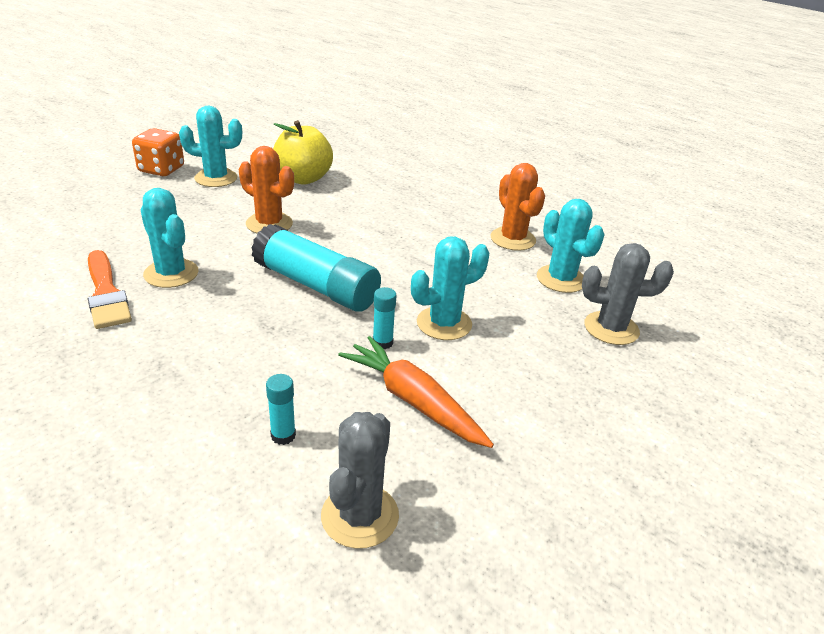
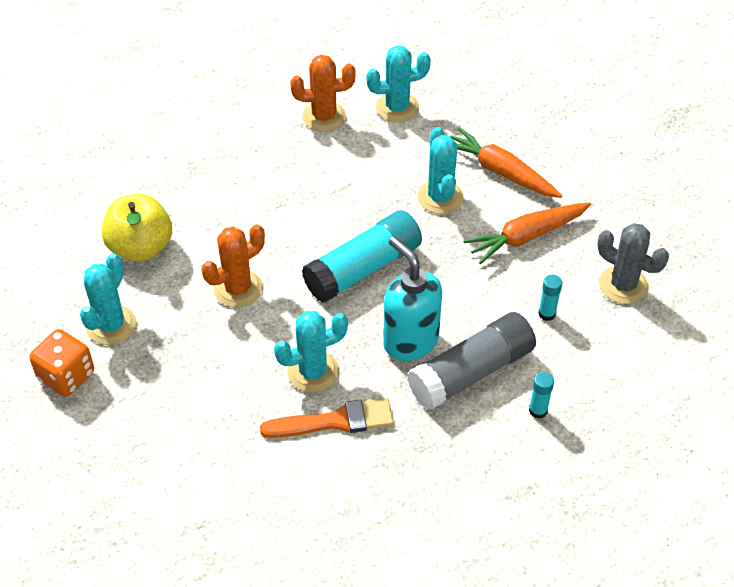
camera: 70 degrees left, 15 degrees up
(175, 379) = (471, 372): none -> grey glue stick
(219, 327) = (410, 341): none -> turquoise soap dispenser
(382, 343) = (456, 240): turquoise glue stick -> turquoise glue stick (538, 410)
(514, 366) = (501, 172): none -> orange carrot
(611, 328) = (470, 103): grey cactus -> none

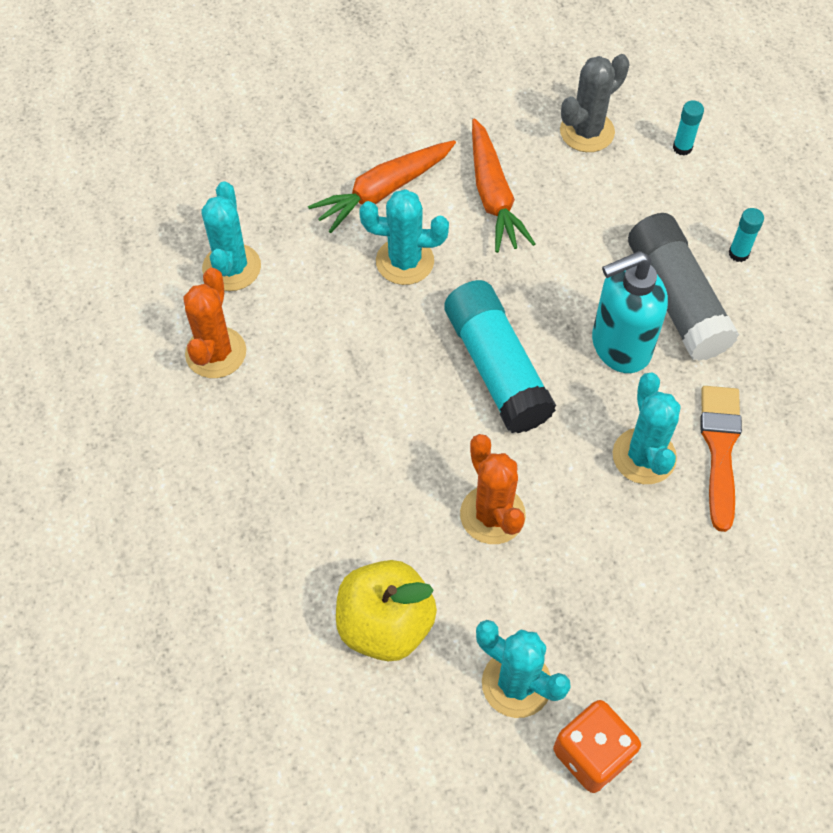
camera: 75 degrees left, 10 degrees up
(547, 314) = (610, 209): turquoise glue stick -> turquoise glue stick (682, 148)

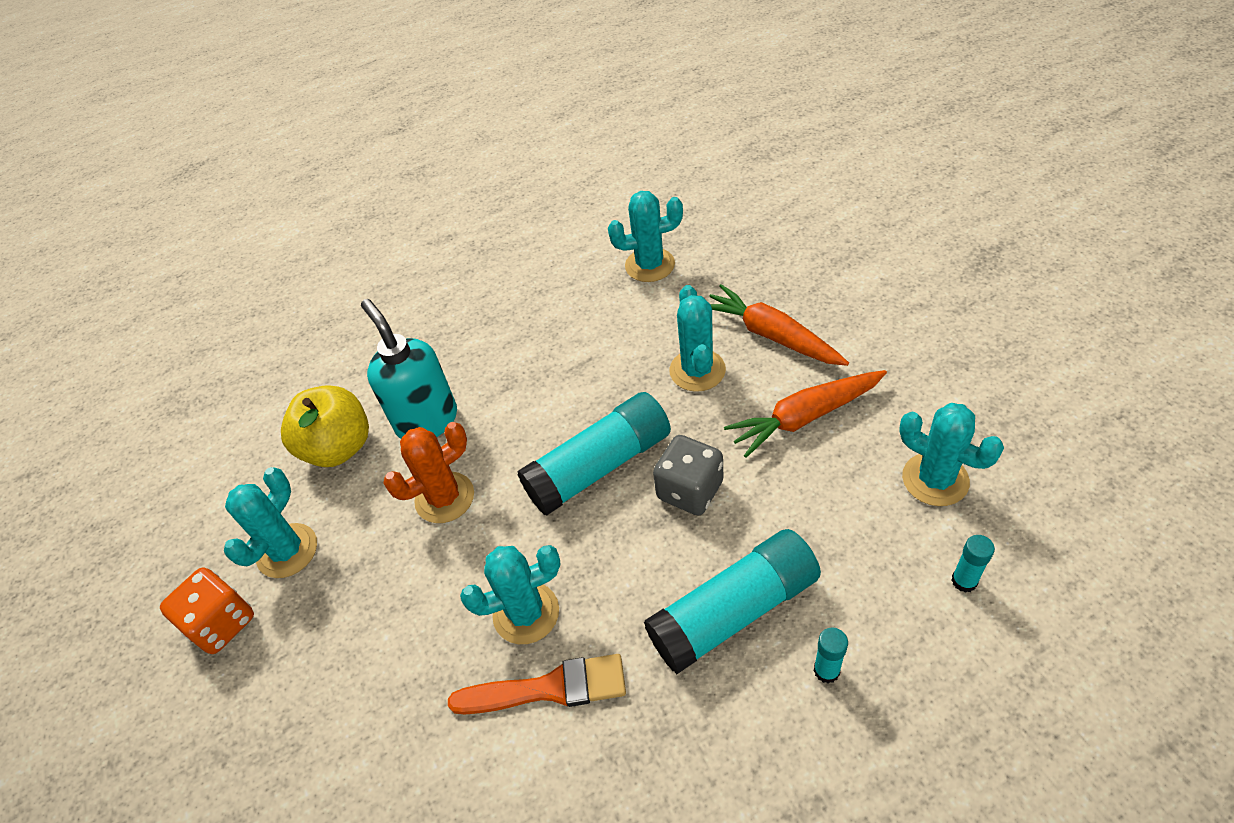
camera: 85 degrees right, 10 degrees down
(216, 353) = (565, 280): orange cactus -> none
(547, 301) = (690, 490): none -> grey dice
(587, 132) = (935, 479): grey cactus -> turquoise cactus
(619, 346) = (654, 566): turquoise soap dispenser -> turquoise soap dispenser (427, 421)
(676, 299) = (734, 611): grey glue stick -> turquoise glue stick

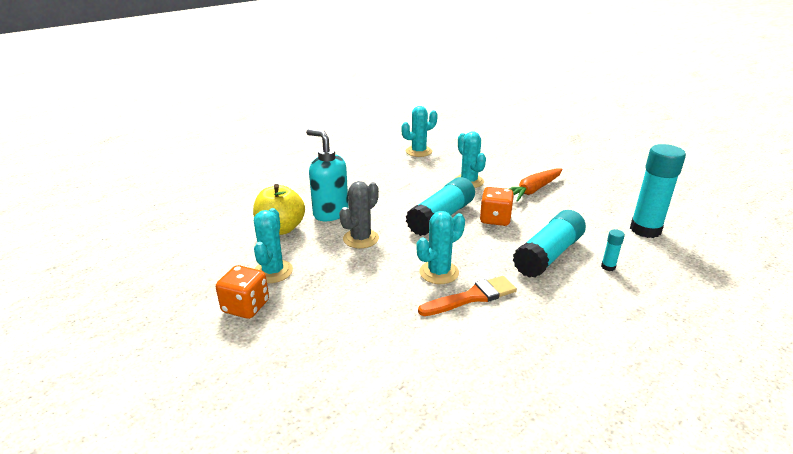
camera: 25 degrees left, 20 degrees down
(444, 498) = (361, 239): orange cactus -> grey cactus
(690, 490) = (495, 219): grey dice -> orange dice
(771, 335) = (497, 167): orange carrot -> none
(935, 479) = (607, 202): turquoise cactus -> none
(964, 581) = (645, 230): turquoise glue stick -> turquoise glue stick, size x2.37

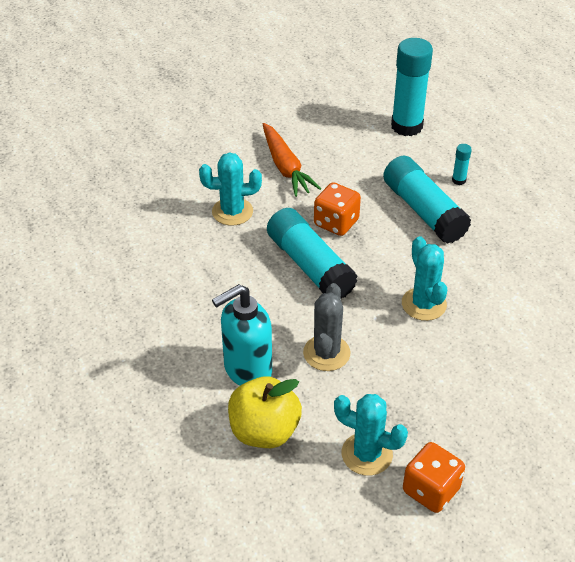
camera: 70 degrees left, 15 degrees up
(361, 239) = (326, 353): grey cactus -> grey cactus turned 45 degrees clockwise
(418, 151) = (110, 230): turquoise cactus -> none
(472, 297) = (474, 293): orange brush -> none

